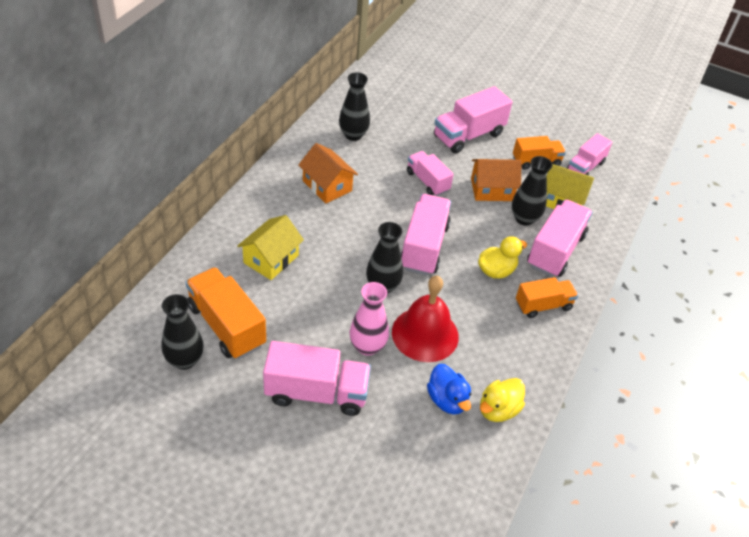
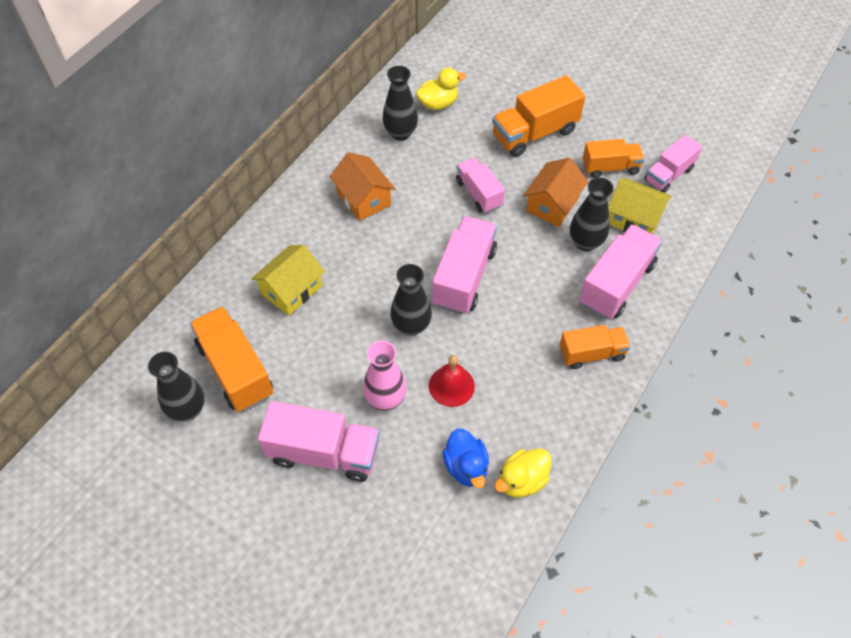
camera: 10 degrees right, 10 degrees up
(425, 334) = (451, 386): red bell -> red bell, size x0.61
(468, 135) = (534, 133): pink truck -> orange truck
(491, 189) = (552, 204): orange house -> orange house turned 60 degrees counterclockwise
(496, 271) = (543, 308): yellow duck -> yellow duck (438, 103)

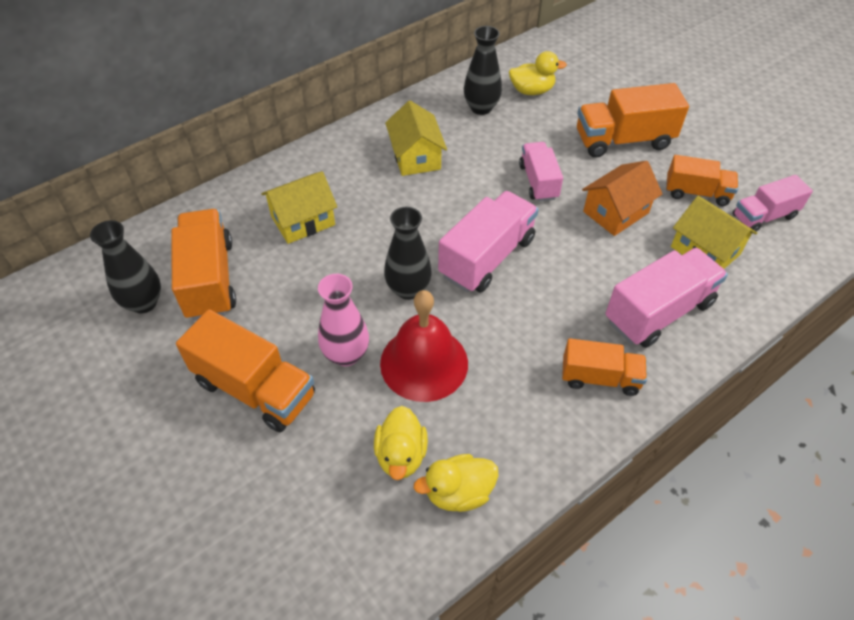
camera: 20 degrees right, 5 degrees down
(324, 453) = (255, 389): pink truck -> orange truck
(363, 199) = (415, 157): orange house -> yellow house
(451, 386) = (424, 363): red bell -> red bell, size x1.63
(466, 467) = (401, 455): blue duck -> yellow duck
(585, 242) = (638, 259): black vase -> none

